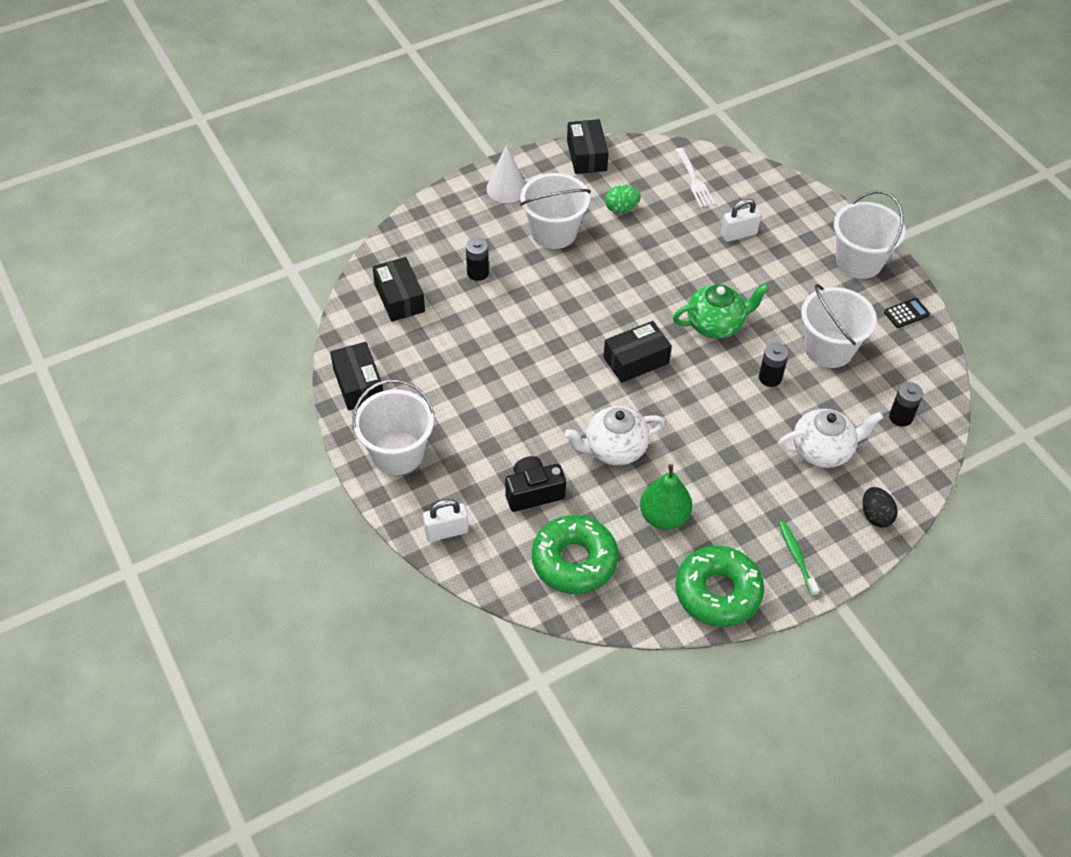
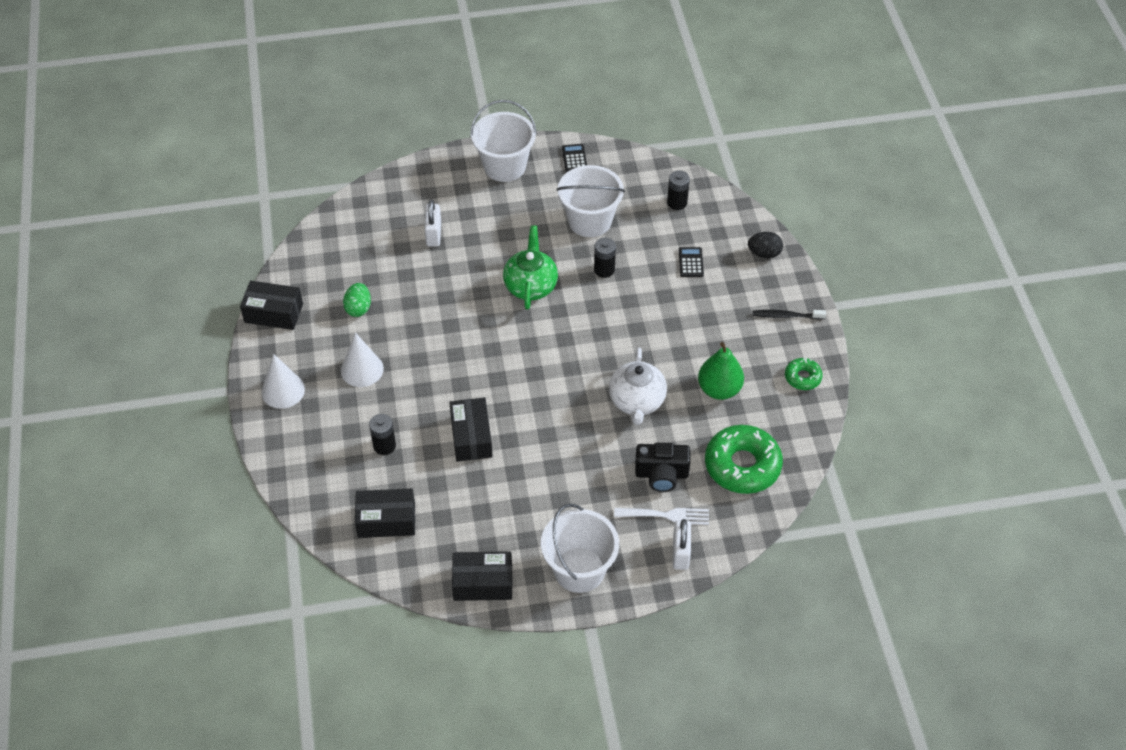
camera: 70 degrees left, 0 degrees up
(533, 492) = (661, 474): black camera -> black camera turned 90 degrees counterclockwise
(554, 232) = (362, 369): white bucket -> white cone
(636, 360) = (546, 355): black box -> black box (471, 437)
(694, 180) = (351, 243): white fork -> white fork (666, 515)
(717, 592) = (802, 377): green donut -> green donut, size x0.51
(796, 557) = (786, 316): green toothbrush -> black toothbrush
(823, 450) = (691, 262): white teapot -> black calculator

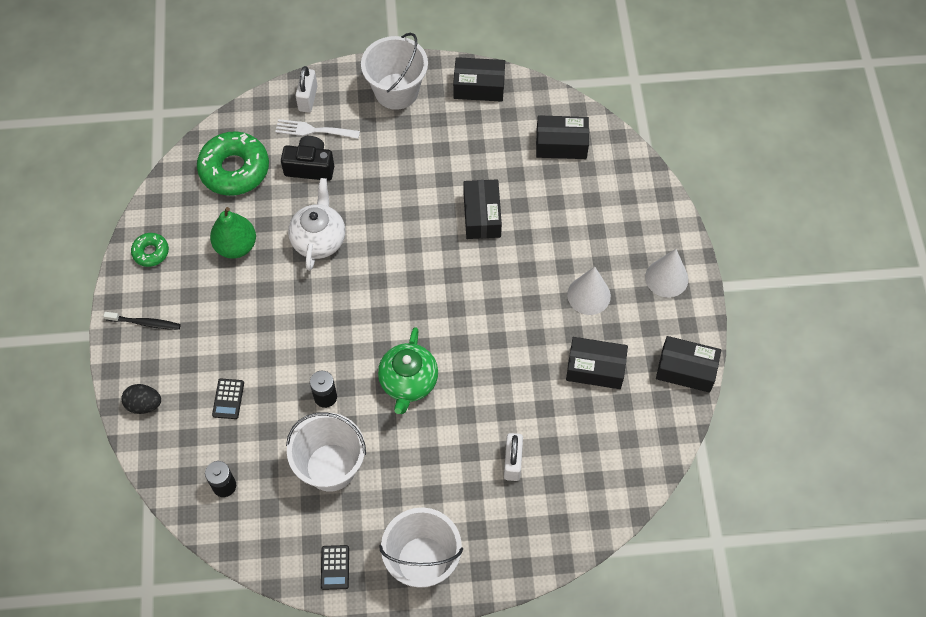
camera: 175 degrees left, 10 degrees up
(358, 308) = (595, 368): green egg -> black box
(384, 446) = (564, 213): black battery -> none

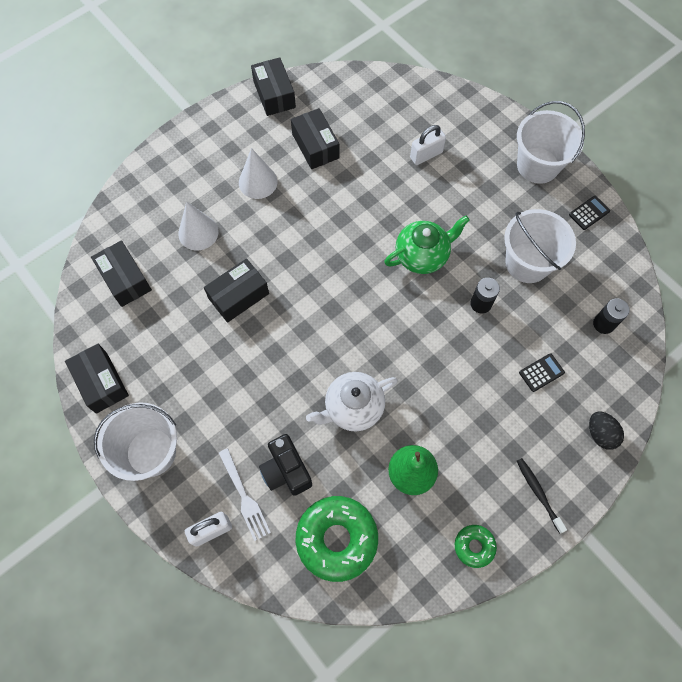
camera: 125 degrees left, 5 degrees up
(666, 278) = (206, 142): white cone -> white cone (198, 232)

